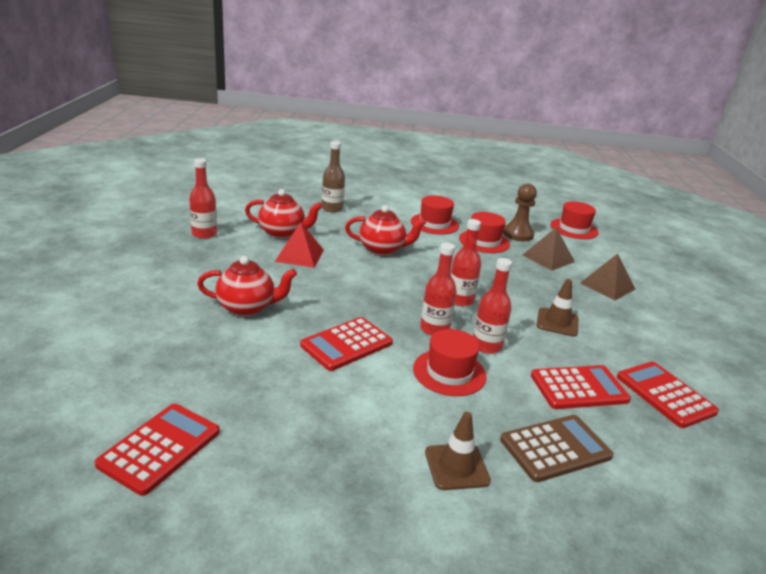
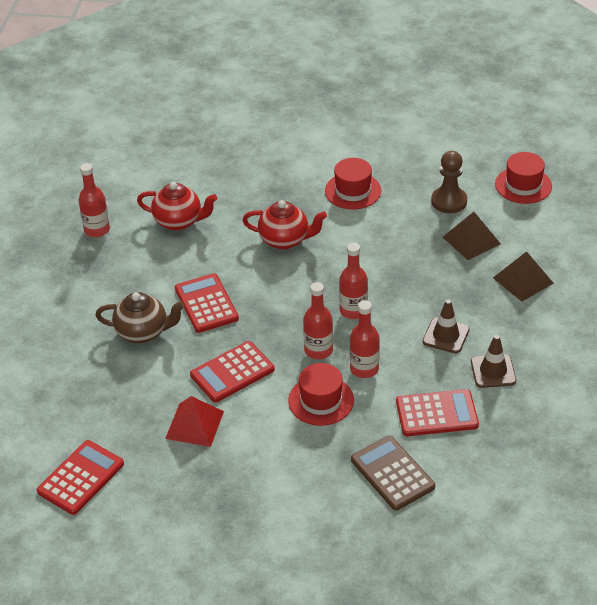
camera: 10 degrees right, 15 degrees up
(247, 308) = (143, 332): red teapot -> brown teapot
(299, 255) = (195, 256): red pyramid -> red pyramid (194, 425)
(332, 208) = (236, 173): brown bottle -> none
(456, 466) = (305, 490): brown traffic cone -> brown traffic cone (493, 371)
(484, 241) = (404, 217): red hat -> none
(555, 448) = (392, 473): brown calculator -> brown calculator turned 105 degrees counterclockwise
(665, 394) = (516, 418): red calculator -> red calculator (206, 304)

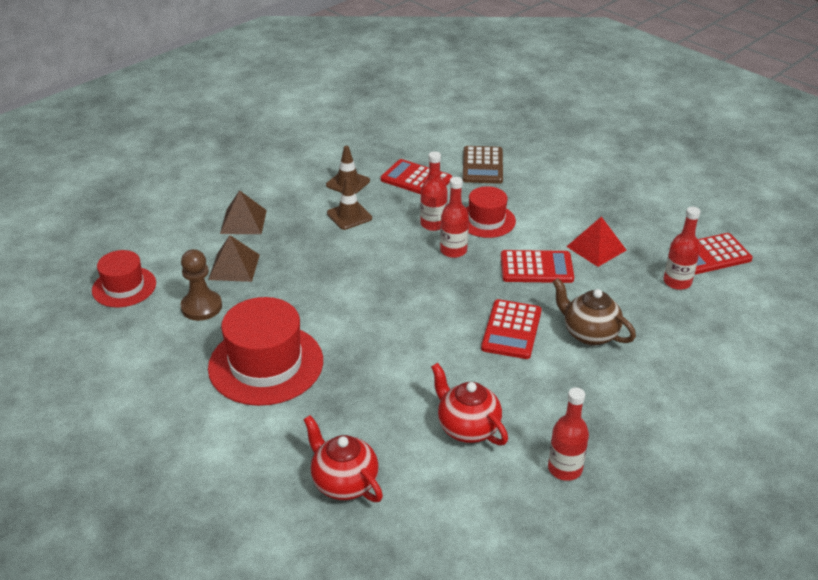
camera: 145 degrees left, 5 degrees down
(285, 240) = (384, 350): red teapot -> red teapot (344, 483)
(353, 191) = (266, 364): red hat -> red hat, size x1.66
(353, 310) = (394, 264): red bottle -> red bottle (677, 282)

